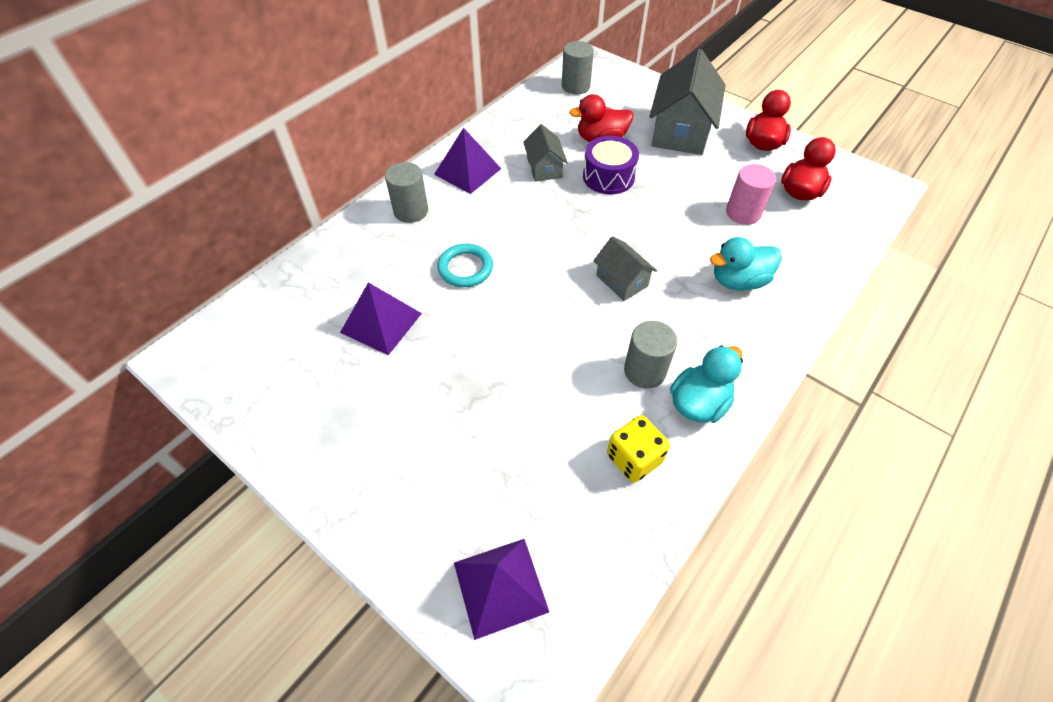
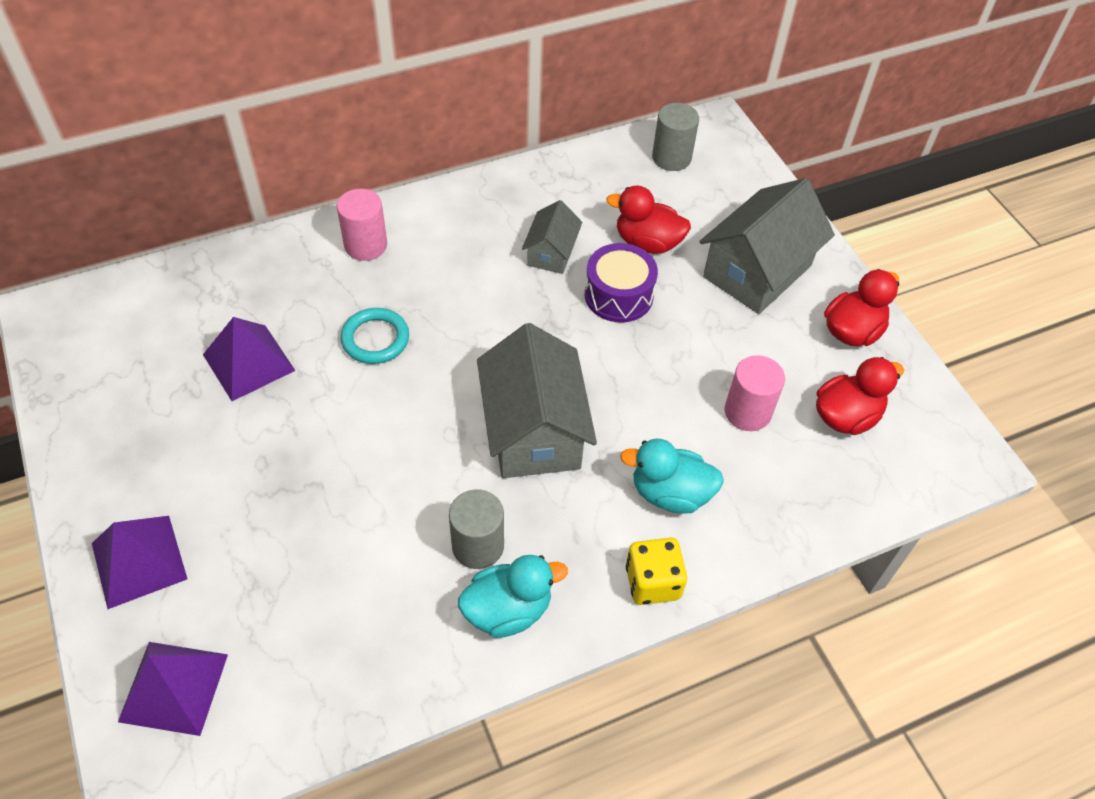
camera: 25 degrees right, 0 degrees up
(411, 211) = (365, 245): grey cylinder -> pink cylinder
(467, 171) = (461, 221): purple pyramid -> purple pyramid (139, 560)
(622, 280) = (534, 431): grey house -> grey house, size x1.88
(634, 458) = (393, 633): yellow dice -> yellow dice (652, 582)

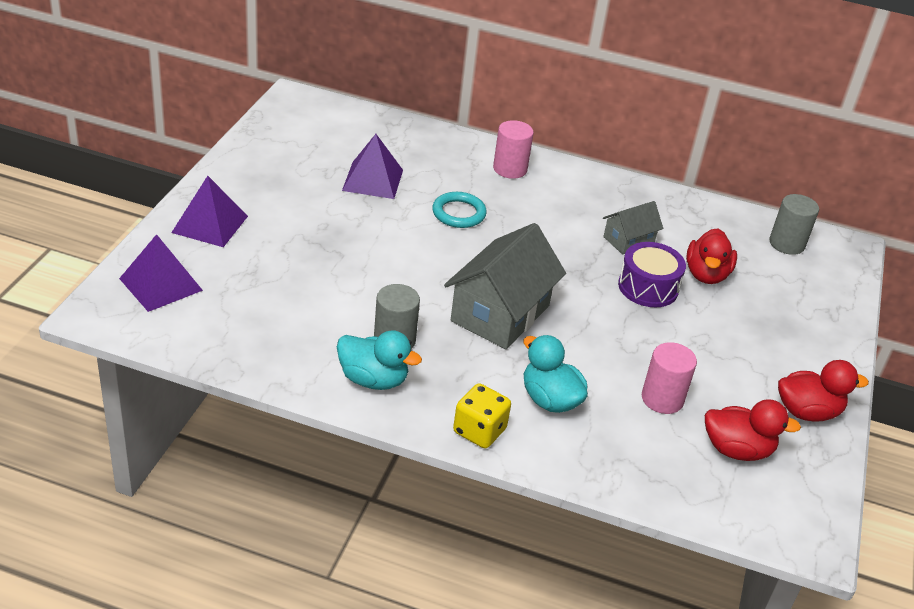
camera: 40 degrees right, 15 degrees down
(647, 243) = (706, 275): red duck -> red duck turned 135 degrees counterclockwise
(757, 271) = (773, 336): grey house -> none

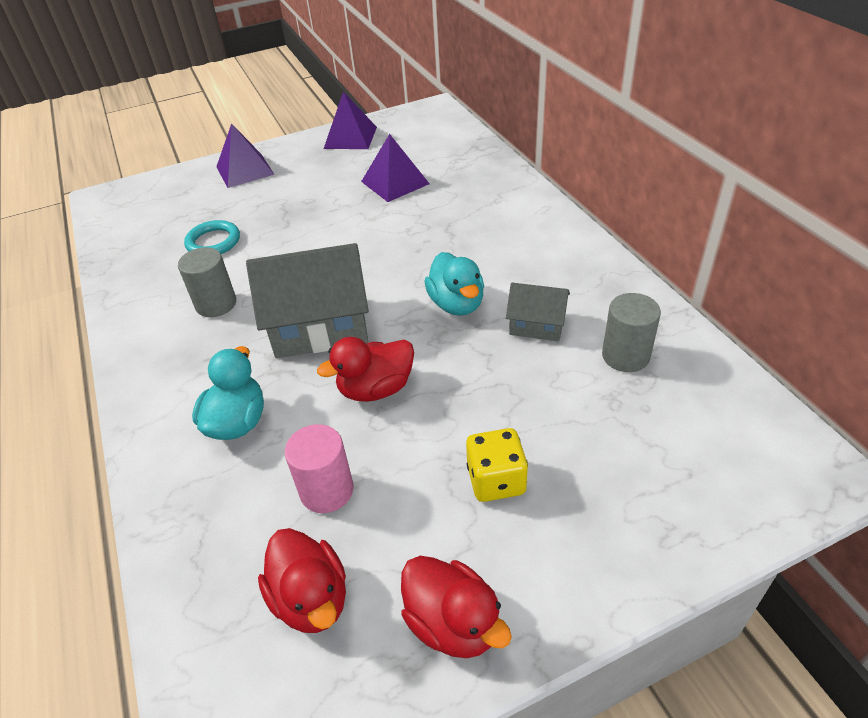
camera: 55 degrees right, 5 degrees up
(160, 284) = (158, 195): purple pyramid -> purple pyramid (350, 137)
(373, 379) = (157, 324): turquoise duck -> turquoise duck (456, 304)
(459, 213) = (419, 233): turquoise ring -> turquoise ring (213, 242)
(479, 431) = (150, 410): yellow dice -> yellow dice (496, 480)
(510, 169) = (520, 216): pink cylinder -> none
(648, 287) = (486, 378): purple drum -> none
(706, 275) = (570, 400): red duck -> red duck (376, 389)
(786, 244) = (729, 422): grey cylinder -> grey cylinder (625, 356)

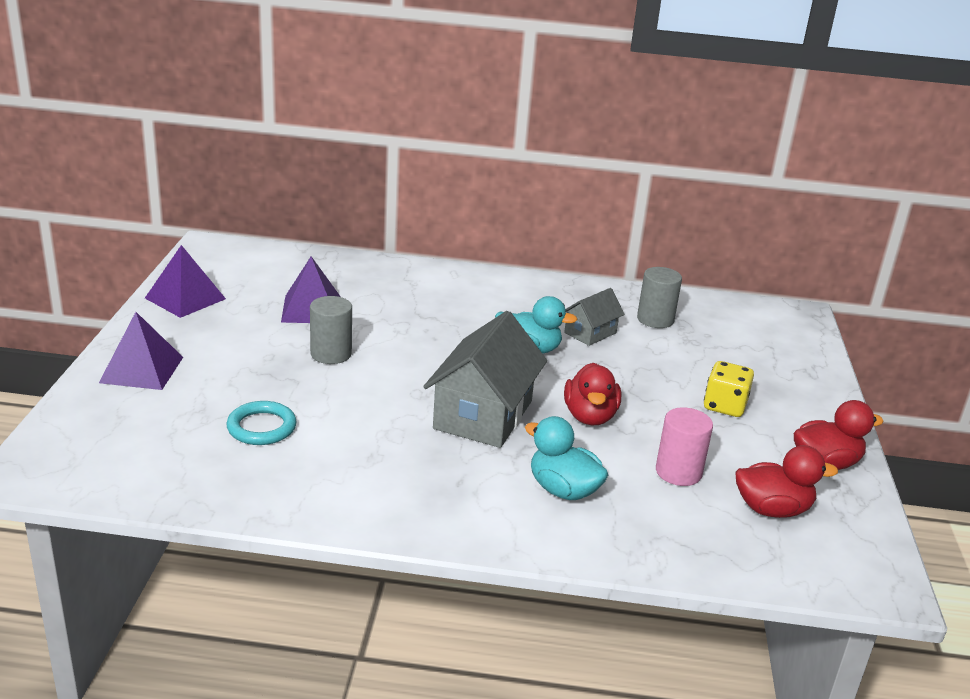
camera: 65 degrees left, 15 degrees down
(216, 304) = (377, 455): grey cylinder -> grey cylinder (331, 354)

